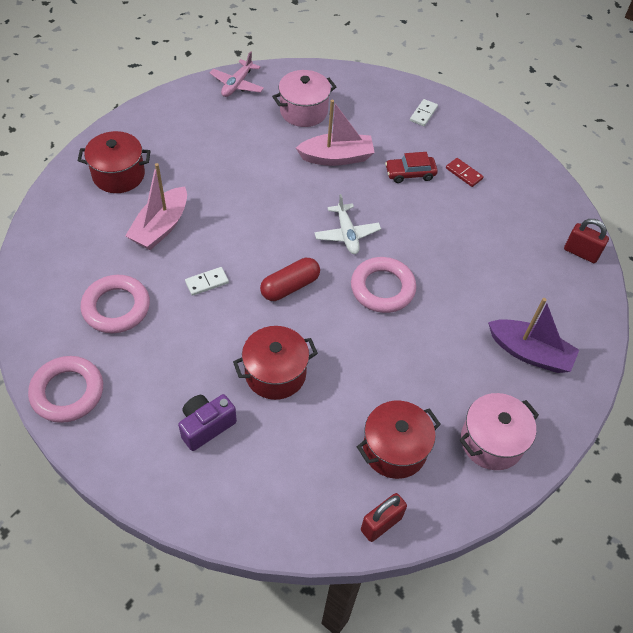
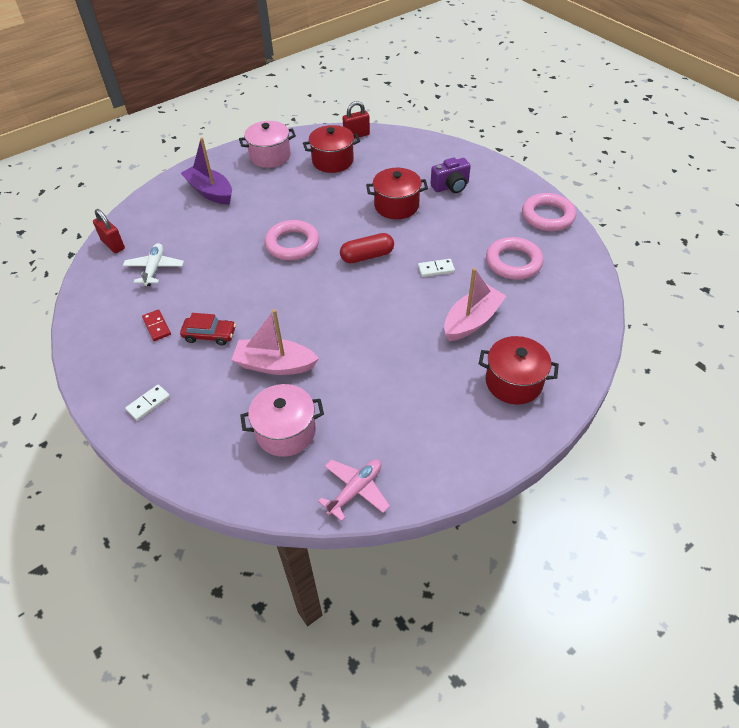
camera: 160 degrees left, 5 degrees down
(347, 234) = (301, 288): white plane -> white plane (155, 269)

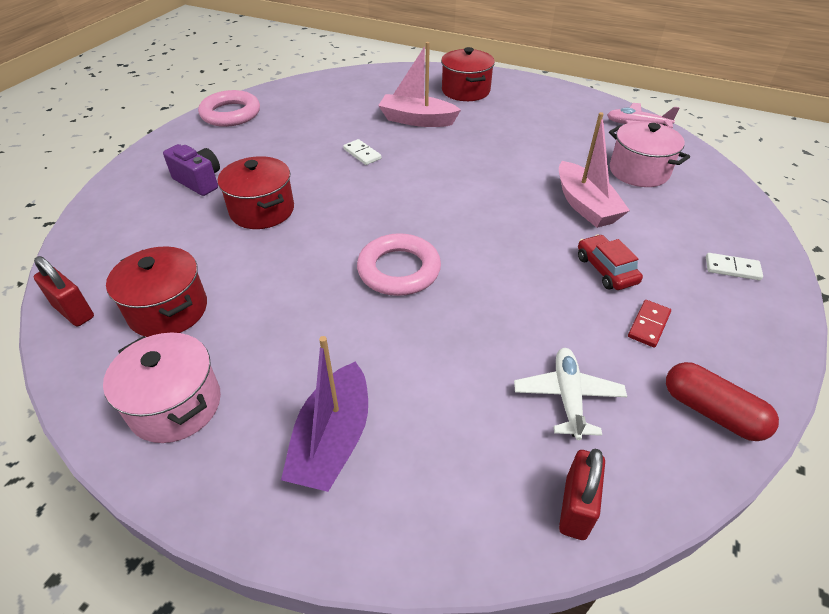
camera: 120 degrees left, 5 degrees down
(155, 269) = (567, 397): white plane -> white plane turned 120 degrees clockwise
(367, 256) = (375, 202): red capsule -> red capsule (711, 412)
(513, 262) = (319, 117): pink ring -> none

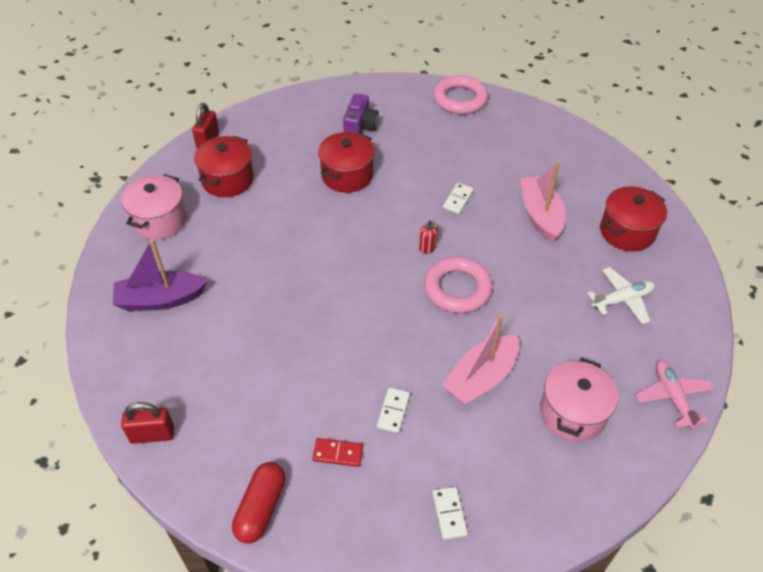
camera: 65 degrees right, 5 degrees up
(399, 270) = (322, 277): pink ring -> pink ring (457, 289)
(409, 189) = (427, 248): none -> red soap dispenser
(567, 397) = (240, 412): white plane -> white plane (622, 300)
(605, 270) = (393, 411): red car -> white domino

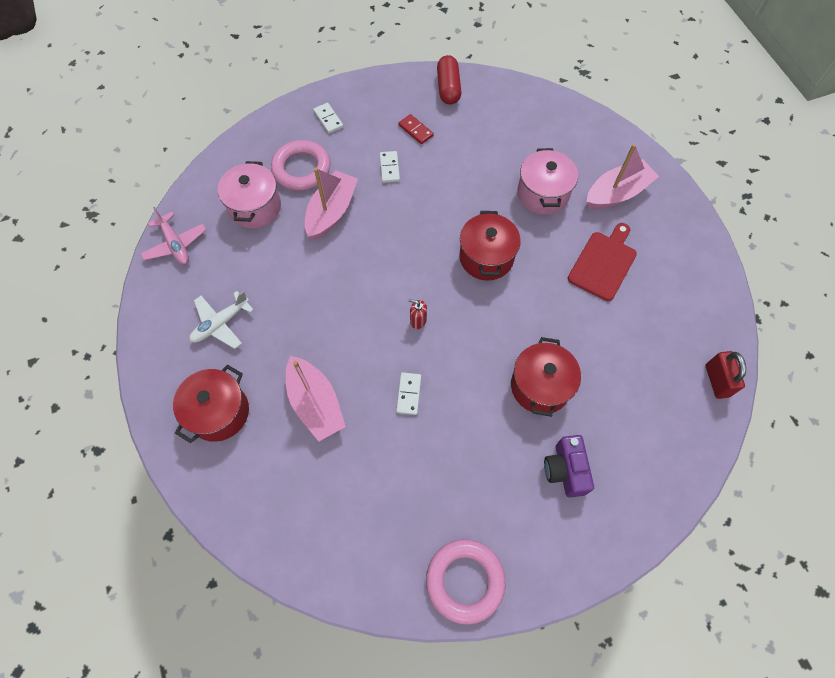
camera: 160 degrees right, 15 degrees up
(152, 435) = (545, 104): red padlock -> none
(159, 220) = (681, 265): pink pot -> pink pot (542, 194)
(160, 299) = (617, 193): purple boat -> pink boat
(227, 180) = (656, 335): red pot -> red pot (486, 257)
(227, 242) = (603, 263): none -> red cutting board
(338, 453) = (416, 130): red domino -> red domino turned 60 degrees clockwise
(457, 289) = (375, 285): pink ring -> pink ring (301, 169)

